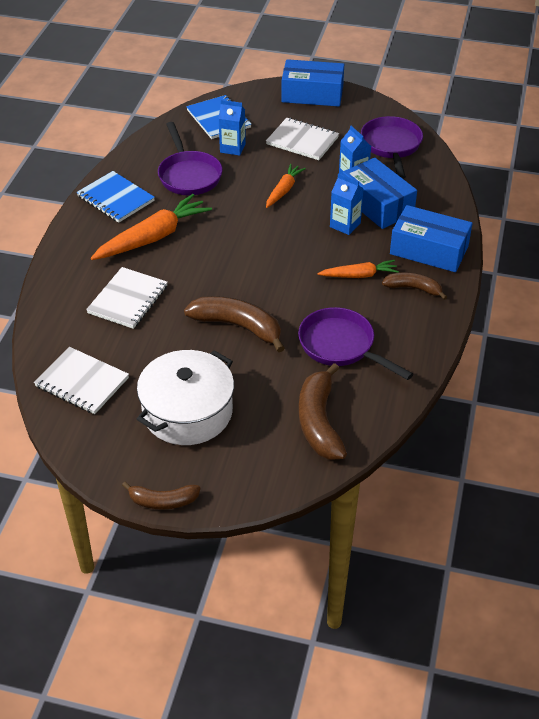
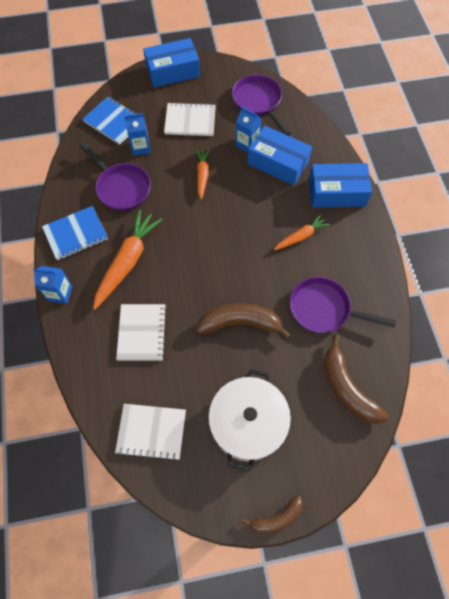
camera: 25 degrees left, 20 degrees up
(116, 199) = (75, 234): blue notebook -> blue notebook turned 45 degrees counterclockwise
(345, 225) = (265, 192): blue carton -> blue carton (60, 293)
(413, 288) = (345, 233): brown banana -> none

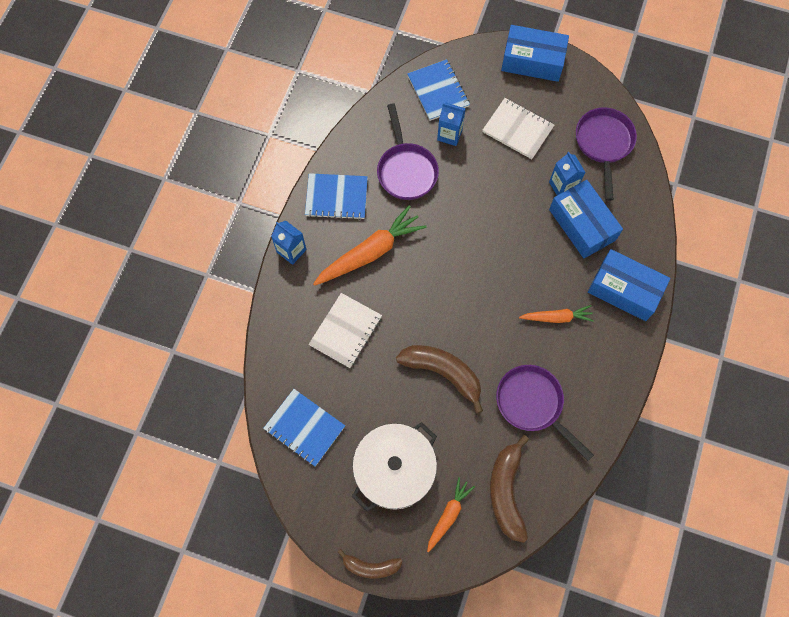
camera: 30 degrees right, 5 degrees up
(151, 432) = (304, 428): white notebook -> blue notebook
(202, 175) = (495, 198): orange carrot -> orange carrot (448, 515)

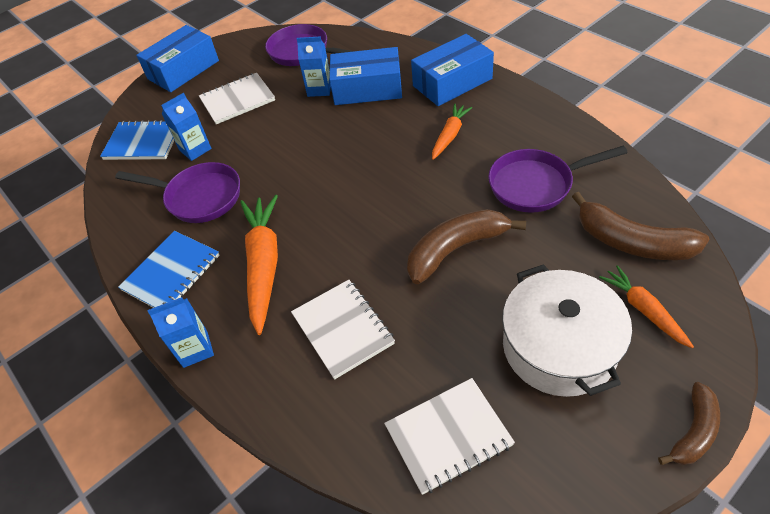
camera: 55 degrees left, 20 degrees down
(304, 428) = (448, 436): blue notebook -> white notebook

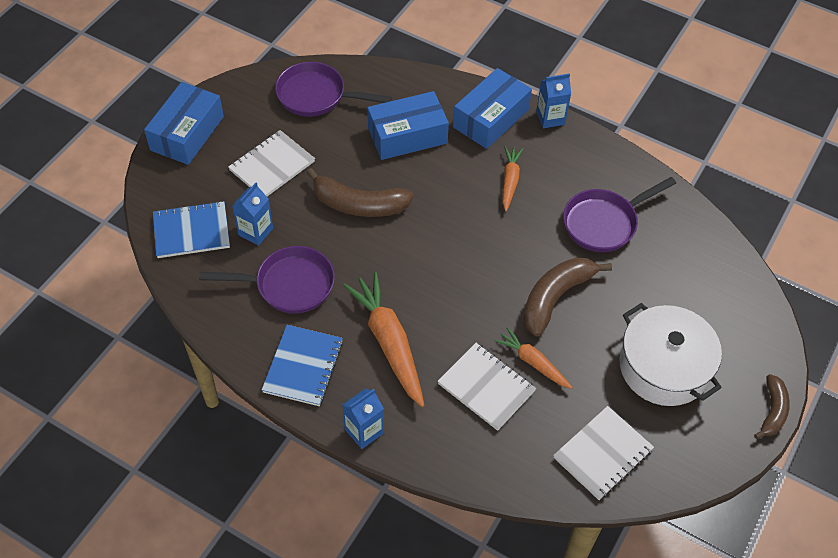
camera: 25 degrees left, 5 degrees up
(319, 89) = (356, 142): blue carton -> blue carton (550, 118)
(632, 242) = (696, 266): brown banana -> brown banana (359, 205)
(643, 310) = (718, 324): orange carrot -> orange carrot (532, 362)

